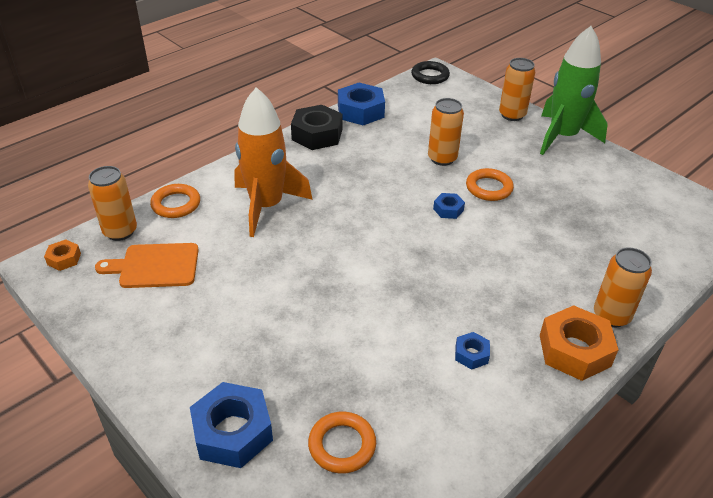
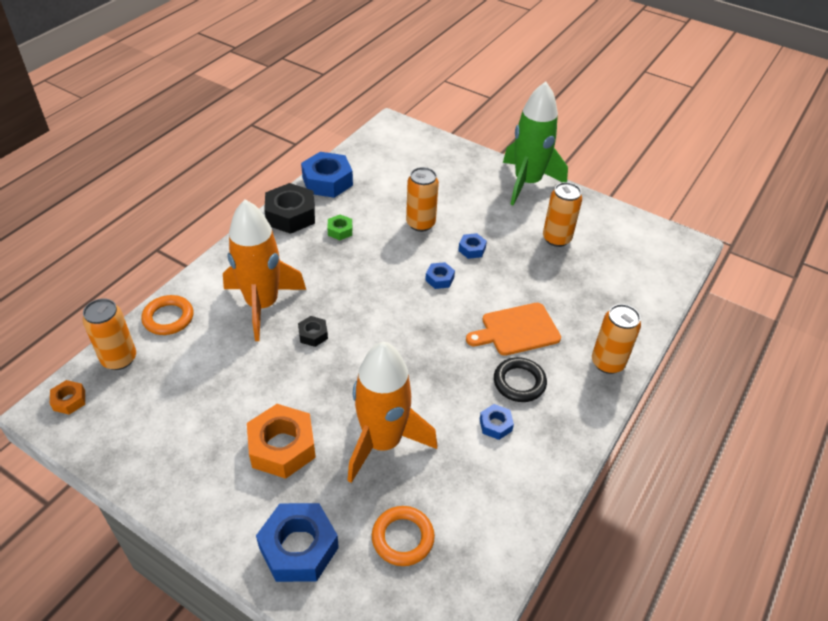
camera: 15 degrees left, 5 degrees up
(155, 266) = (168, 391): orange cutting board -> orange cutting board (517, 330)
(307, 239) = (313, 334): none -> black nut
(347, 349) = (382, 442): none -> orange rocket
(360, 154) = (340, 230): none -> green nut
(430, 76) = (386, 130): black ring -> black ring (519, 382)
(489, 188) = (472, 249): orange ring -> blue nut
(512, 115) = (475, 165): orange can -> orange can (556, 238)
(574, 350) = (583, 403): orange nut -> orange nut (282, 447)

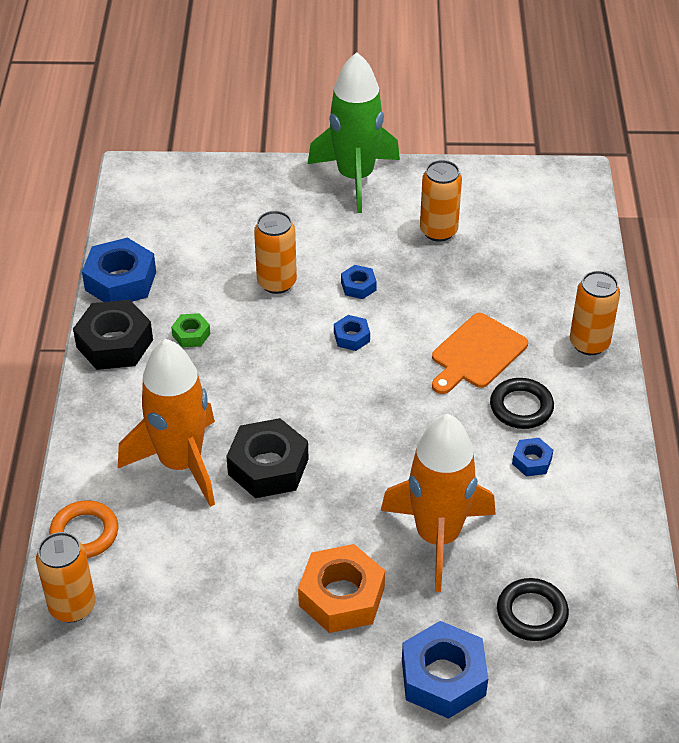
camera: 30 degrees left, 0 degrees up
(69, 400) = (60, 679): orange nut -> none
(313, 334) = (268, 467): black nut -> black nut, size x2.00
(402, 538) = (532, 613): orange ring -> black ring

